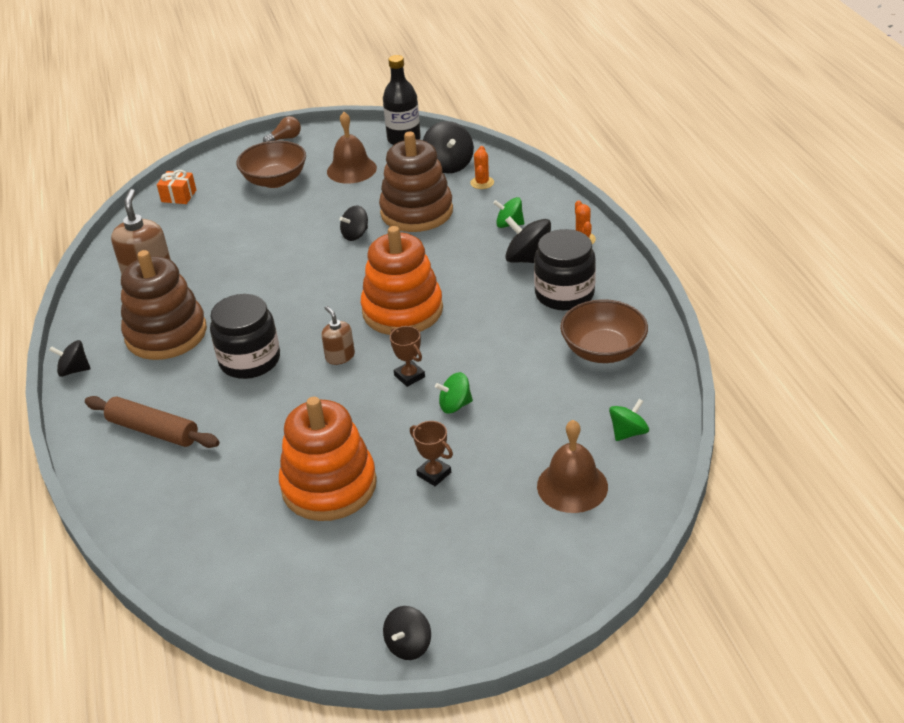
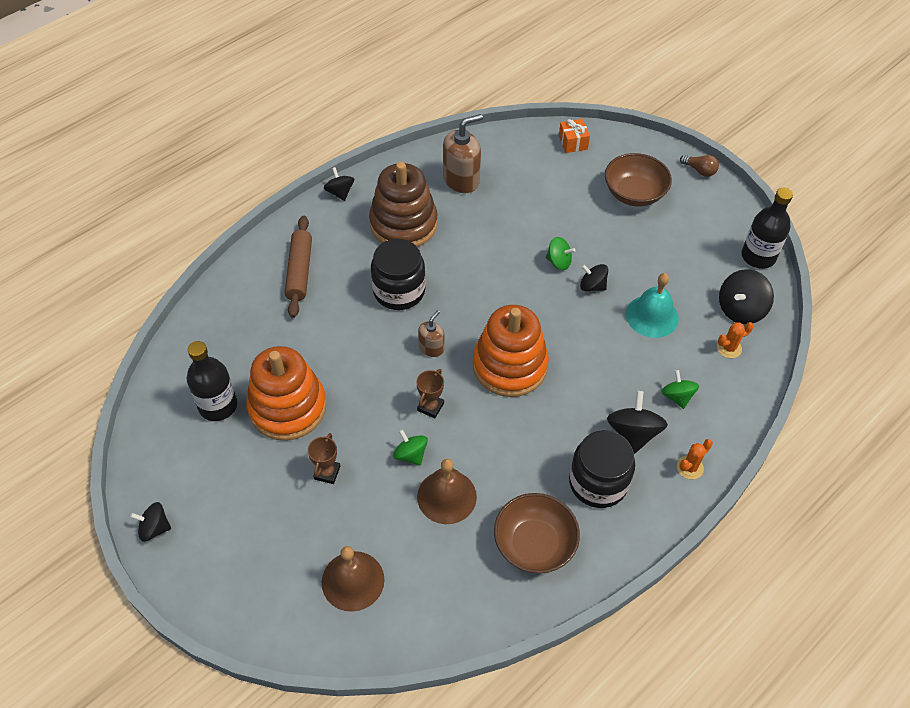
camera: 60 degrees right, 15 degrees up
(281, 547) = (218, 406): none -> black bottle
(351, 169) = (684, 239): brown bell -> brown bell (446, 496)
(416, 212) = (652, 316): brown stacking toy -> turquoise bell
(628, 432) = (435, 603): green spinning top -> green spinning top (558, 262)

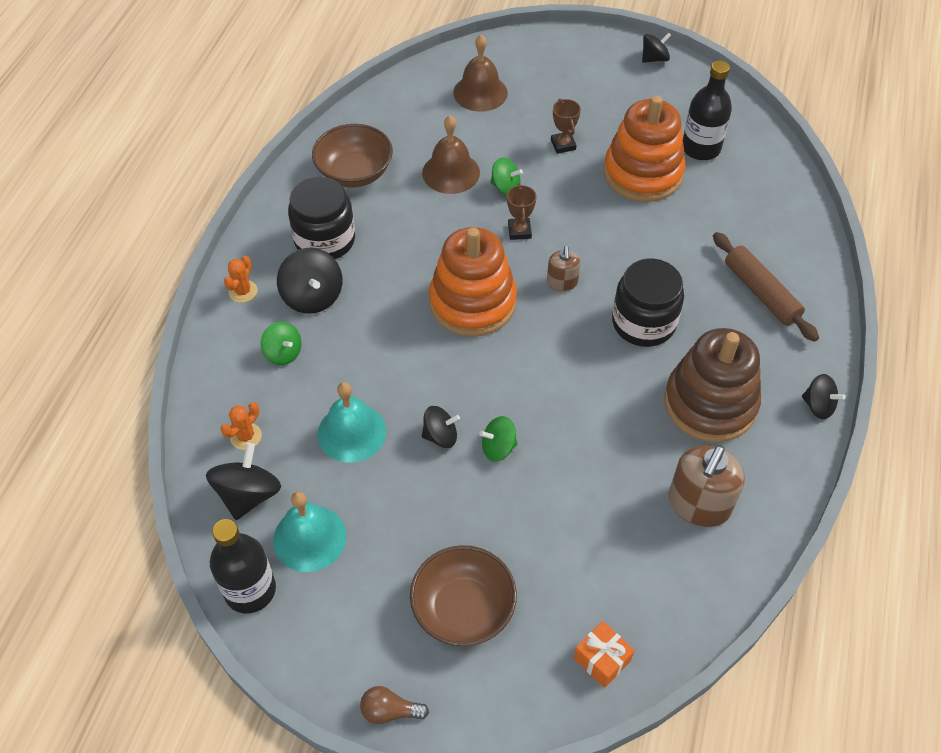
camera: 150 degrees right, 0 degrees up
(709, 267) = (309, 538): none -> turquoise bell

